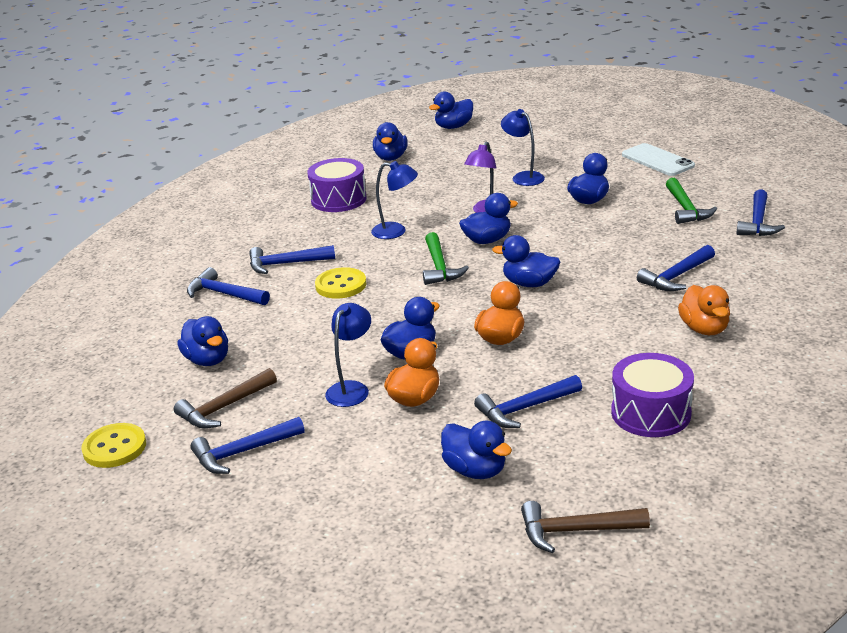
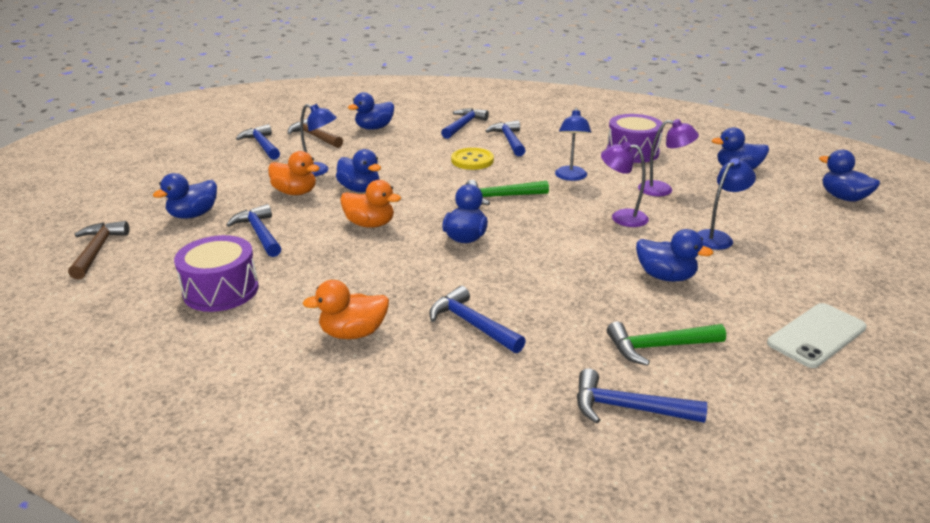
camera: 85 degrees right, 0 degrees up
(114, 447) = (287, 115): yellow button -> none
(431, 191) = (662, 190): none -> purple lamp
(487, 240) = (556, 218): blue duck -> none

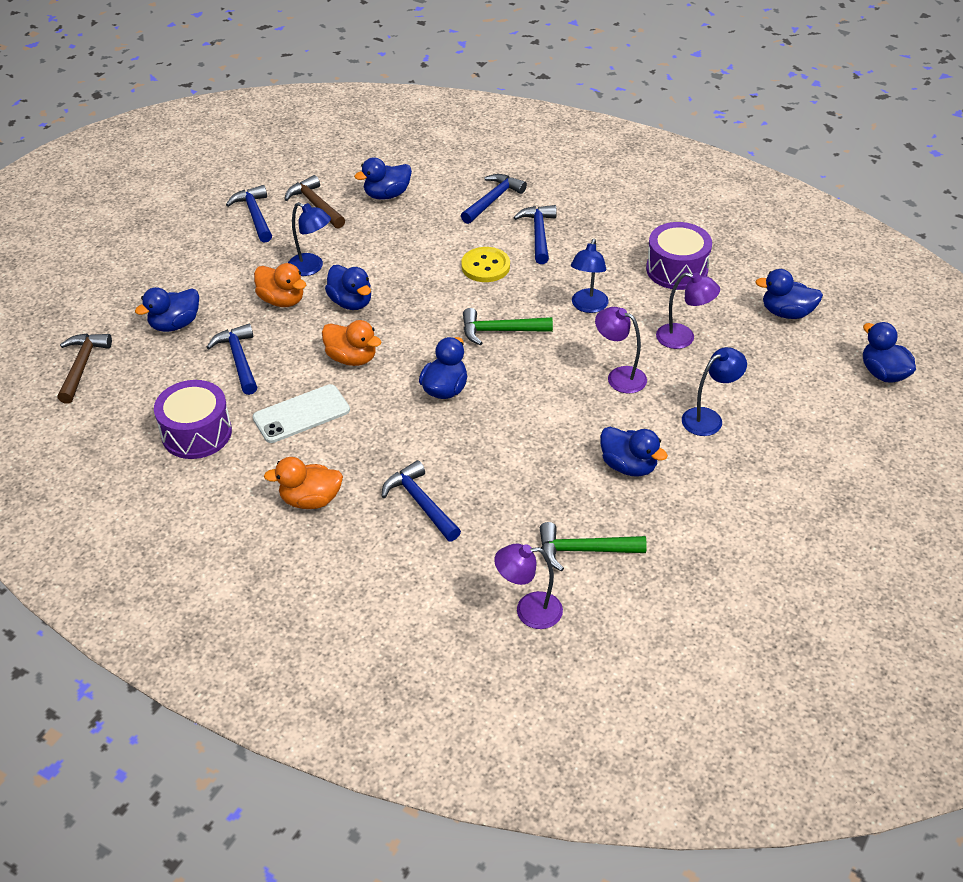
camera: 10 degrees right, 15 degrees up
(628, 408) = (529, 611): blue hammer -> purple lamp
(816, 335) = (739, 556): white phone -> white phone (301, 414)

